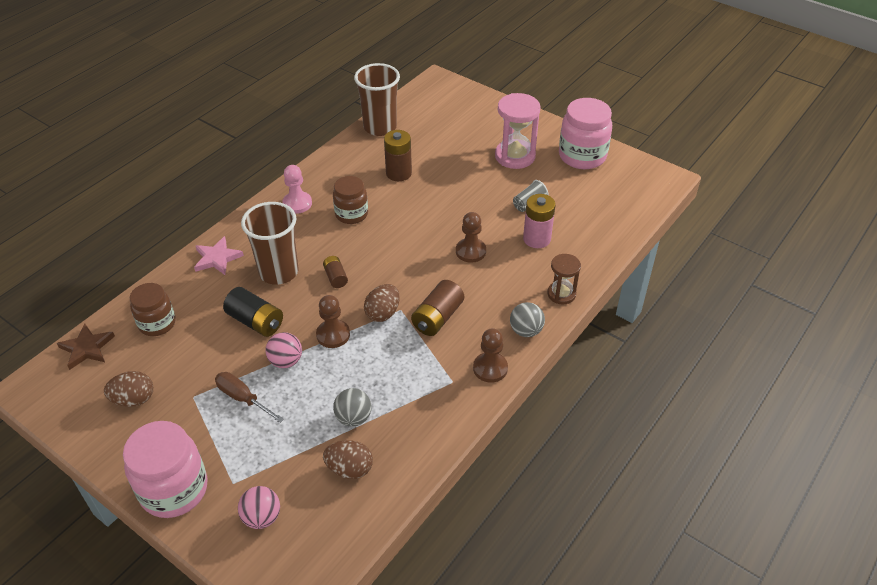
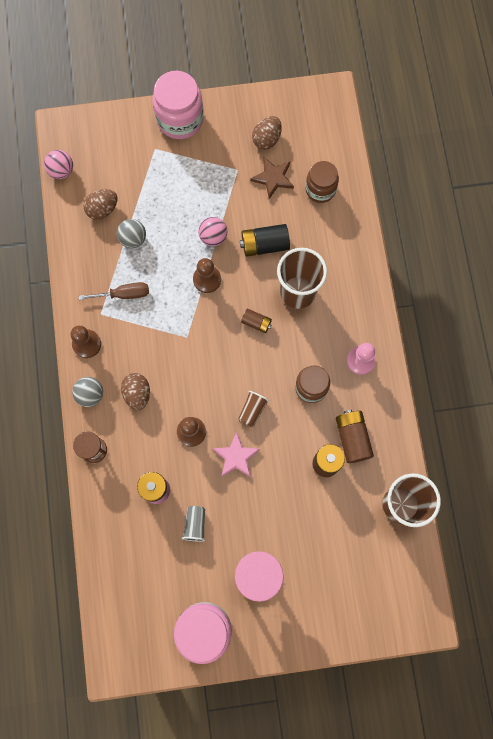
camera: 135 degrees right, 30 degrees up
(87, 348) = (336, 140): brown star -> brown star (273, 178)
(217, 258) = (350, 265): pink star -> pink star (236, 456)
(243, 398) = (208, 194): brown screwdriver -> brown screwdriver (123, 294)
(262, 517) = (119, 147): pink ball -> pink ball (61, 171)
(383, 313) = (194, 323): brown egg -> brown egg (137, 394)
(410, 231) = (252, 410): none -> brown cup
(437, 318) = (156, 352): brown battery -> brown battery (352, 438)

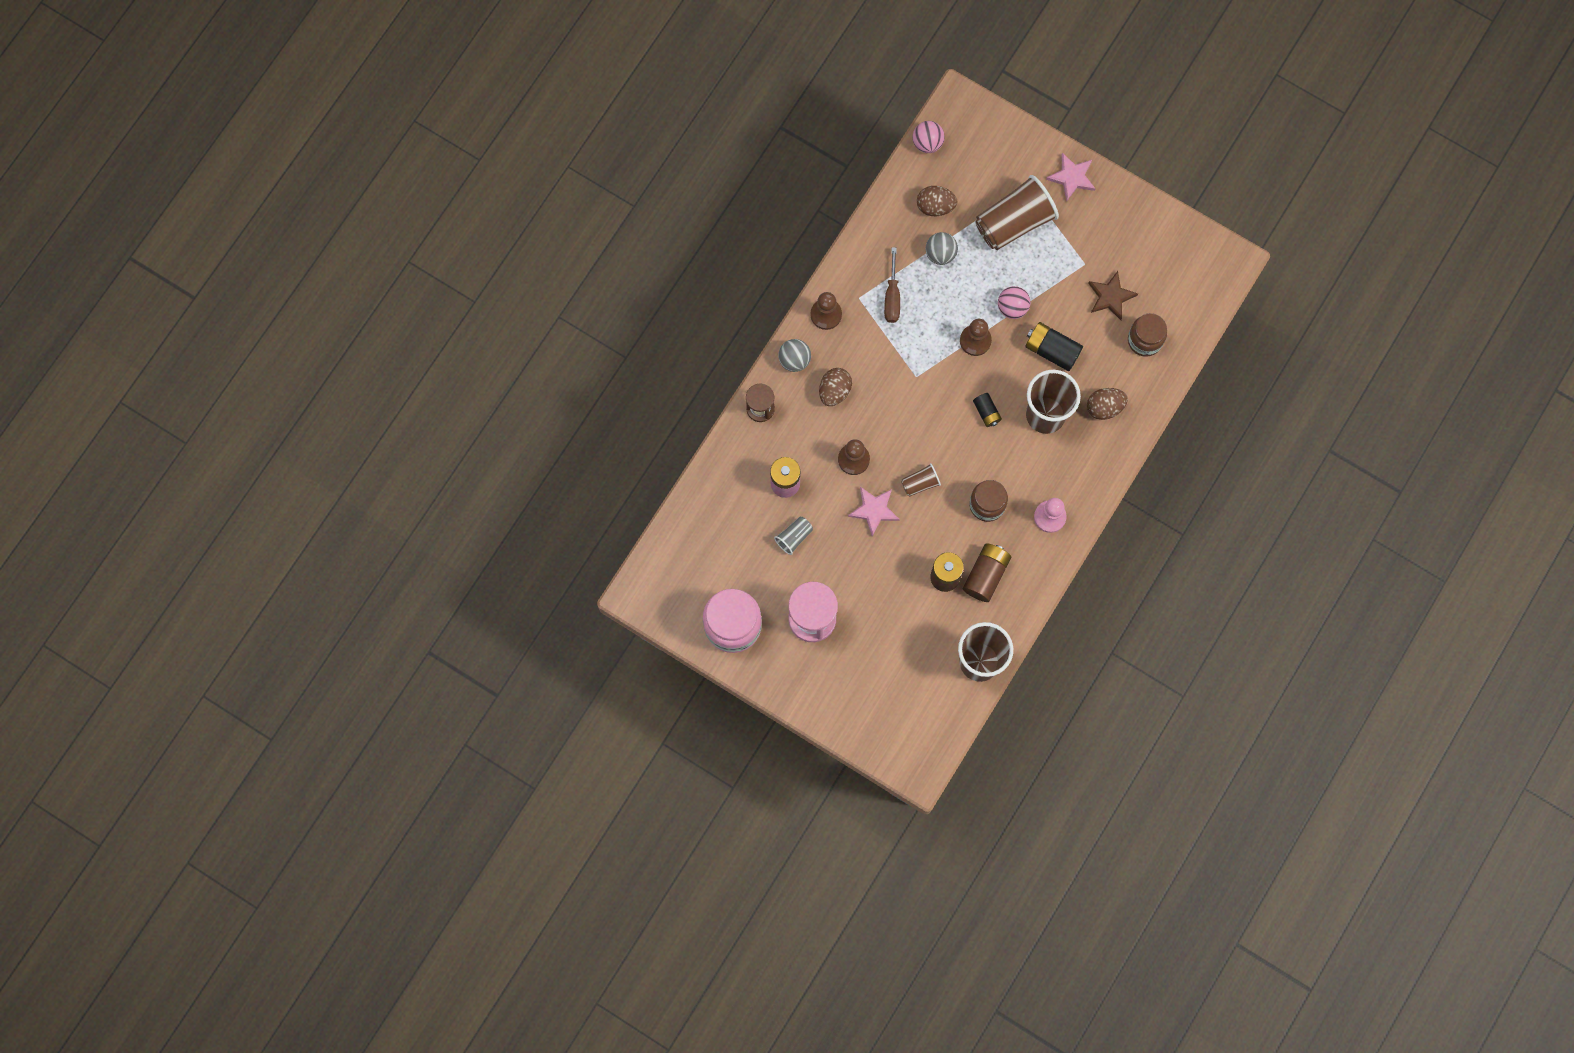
camera: 40 degrees right, 0 degrees up
(123, 294) = (892, 296): brown screwdriver -> brown screwdriver turned 60 degrees clockwise
(166, 179) = (1014, 222): none -> brown cup
(180, 119) = (1072, 177): pink jar -> pink star
(256, 323) = (986, 412): brown battery -> black battery
(267, 139) = (1135, 257): brown egg -> brown egg (1104, 407)

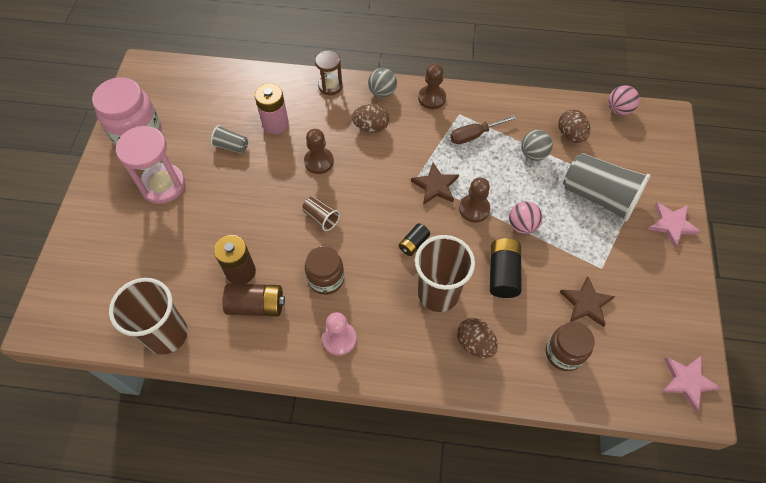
camera: 65 degrees right, 15 degrees down
(874, 510) = (280, 193): pink star -> pink star (687, 381)
(933, 363) = (435, 186): none -> brown star
(1014, 222) = (598, 196): brown cup -> grey cup

